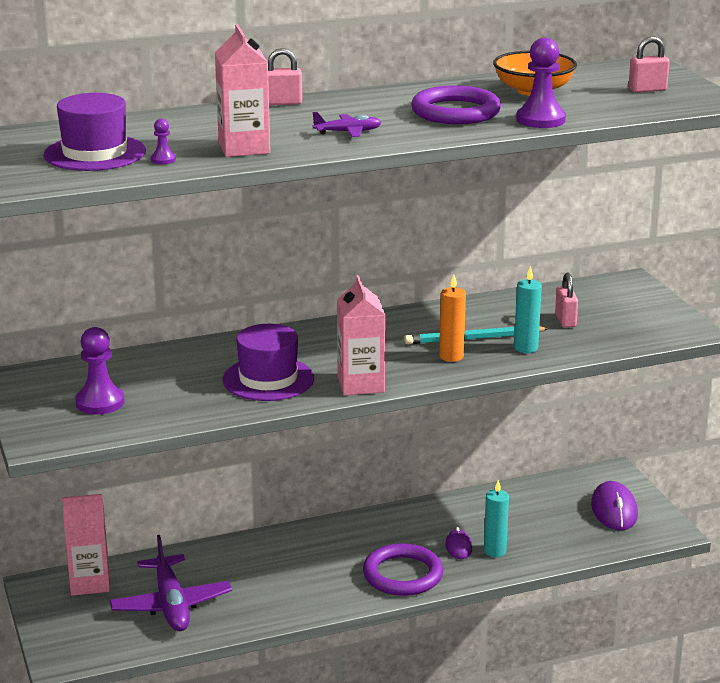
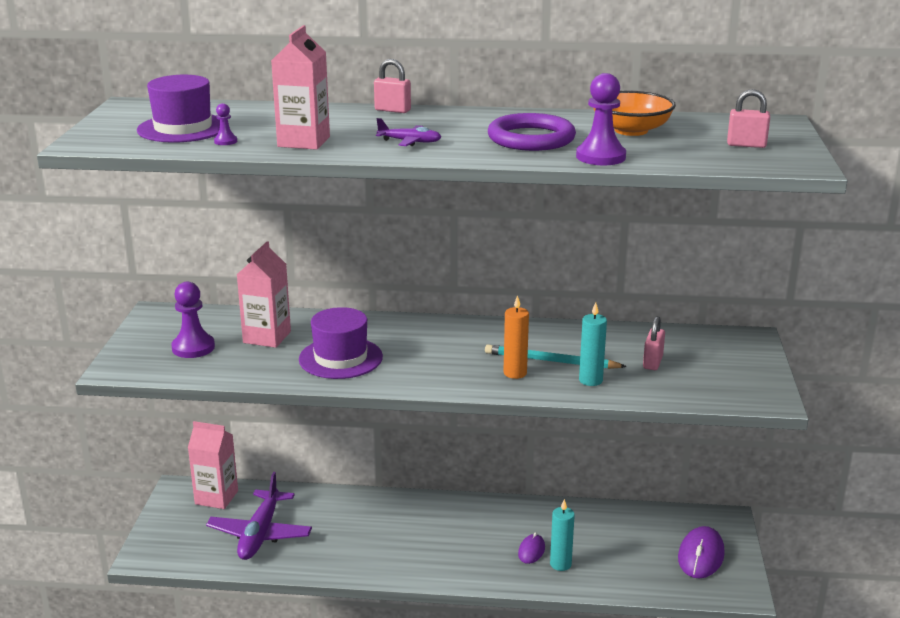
camera: 25 degrees right, 0 degrees up
(360, 384) = (411, 380): pink carton -> pink carton (267, 337)
(403, 574) = (464, 563): purple ring -> none

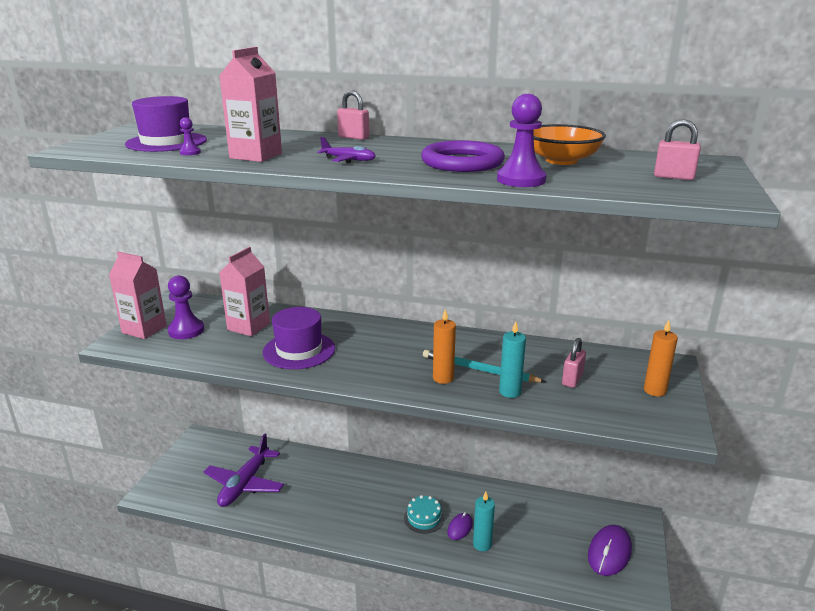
camera: 10 degrees right, 0 degrees up
(216, 497) = (224, 448): pink carton -> pink carton (144, 329)
(487, 546) = (424, 518): none -> turquoise cake
(739, 366) = (654, 390): none -> orange candle

